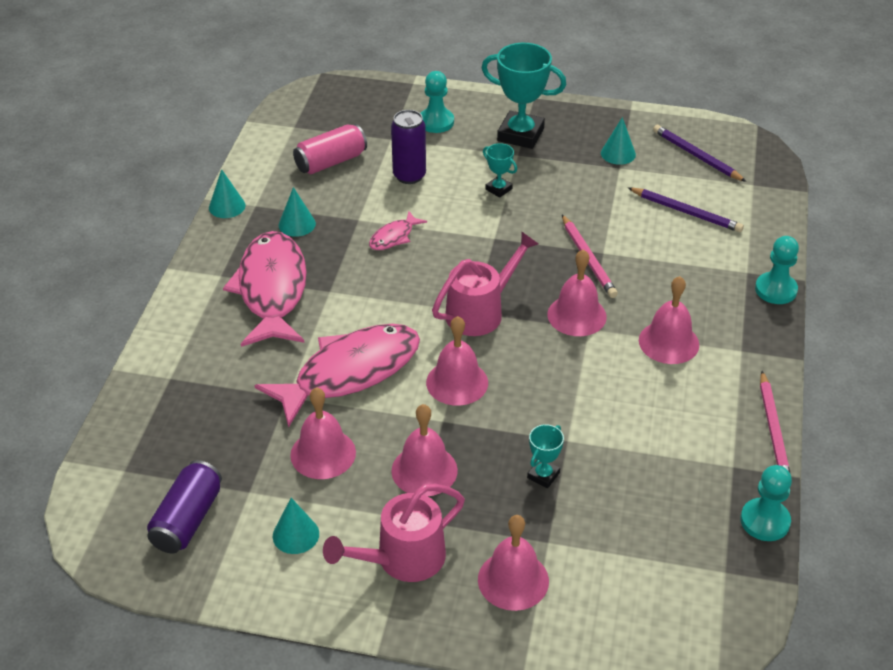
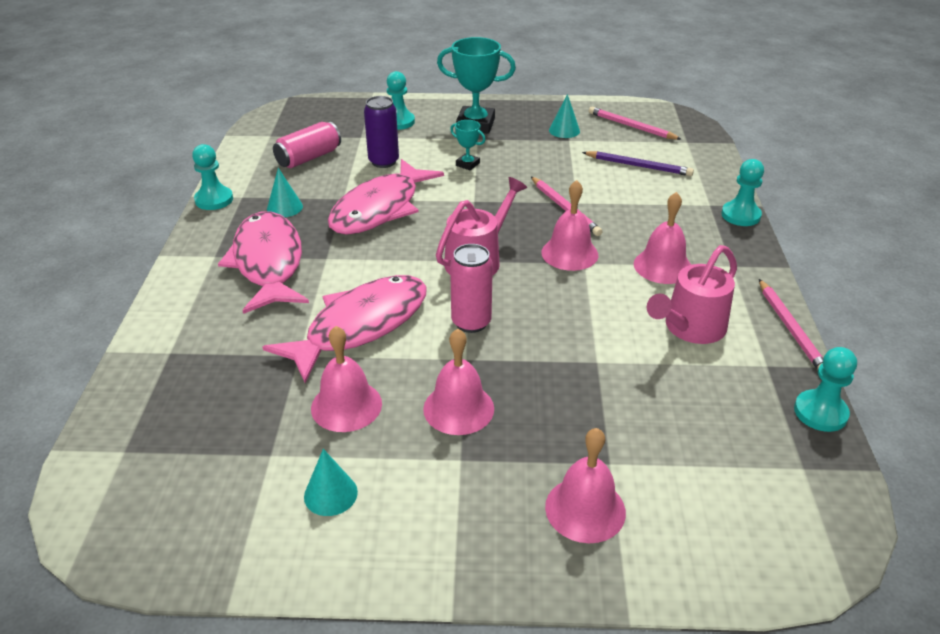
camera: 10 degrees left, 5 degrees down
(187, 519) = (202, 495): purple can -> none
(227, 206) = (214, 200): turquoise cone -> turquoise pawn
(394, 237) = (380, 209): pink fish -> pink fish, size x2.27
(402, 559) = (456, 504): pink watering can -> pink watering can (690, 328)
(457, 382) = (471, 322): pink bell -> pink can
(543, 475) = (583, 397): turquoise trophy -> none
(696, 156) = (631, 126): purple pencil -> pink pencil

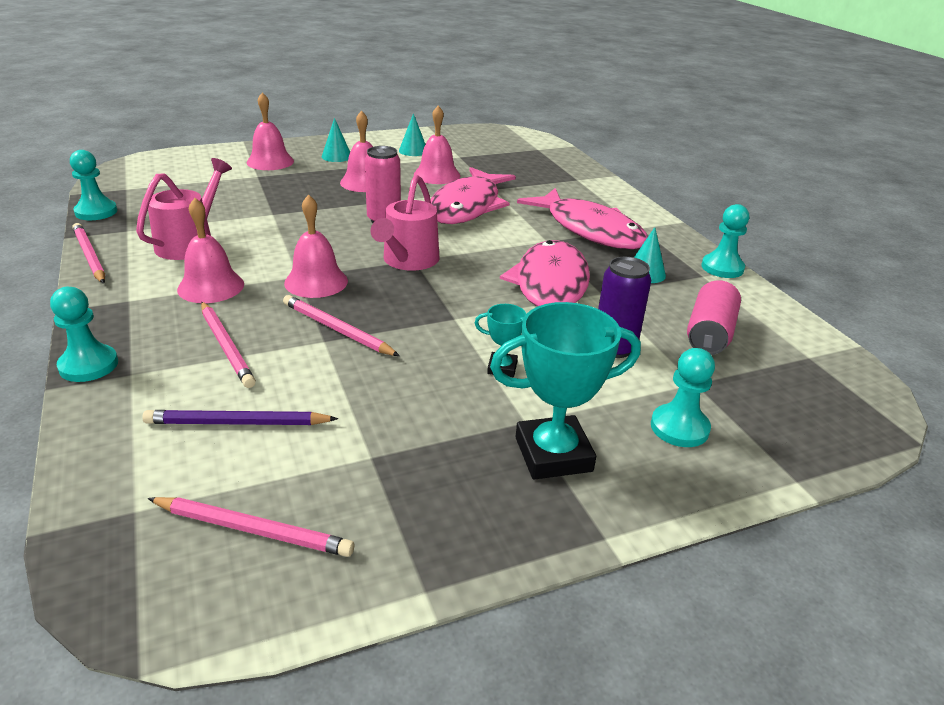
camera: 155 degrees right, 5 degrees down
(564, 130) = (387, 480): turquoise cone -> turquoise cone (336, 156)
(647, 211) = (226, 346): none -> pink pencil

